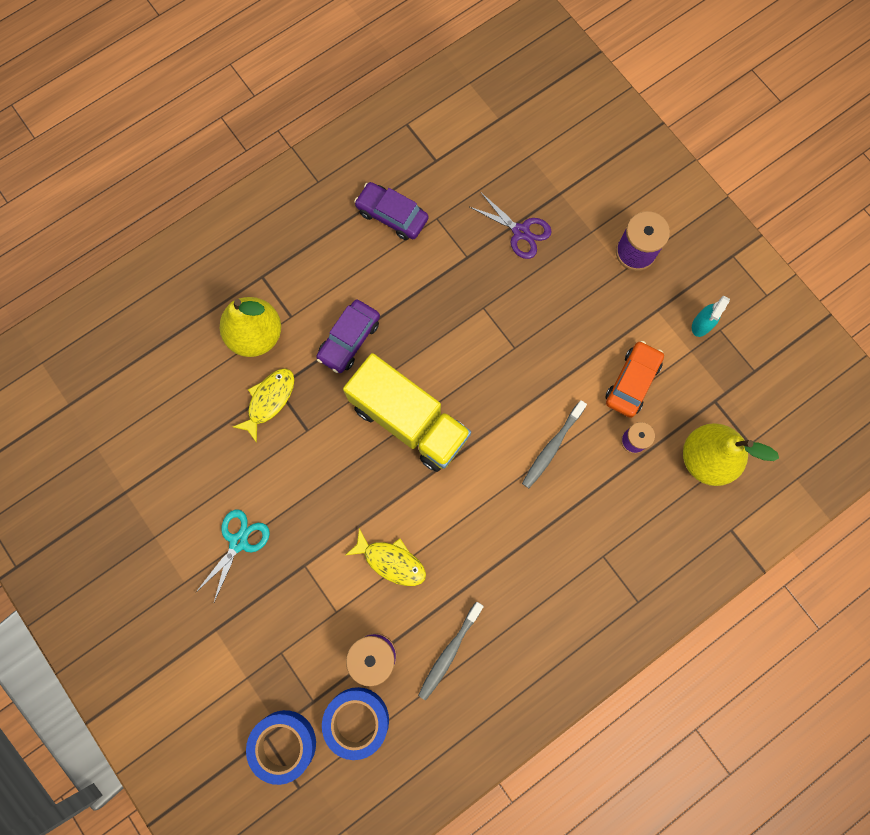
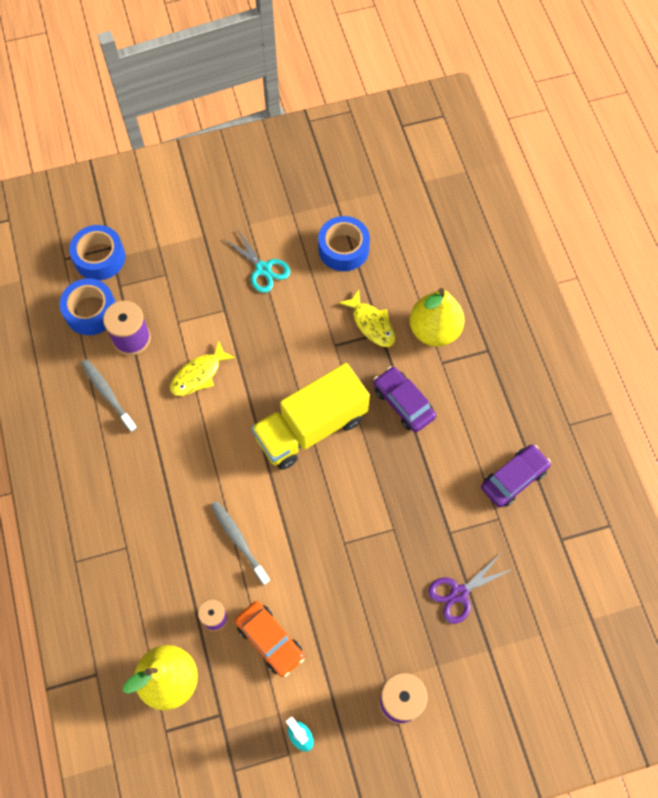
camera: 110 degrees right, 10 degrees down
(185, 462) = (343, 249): none -> blue tape

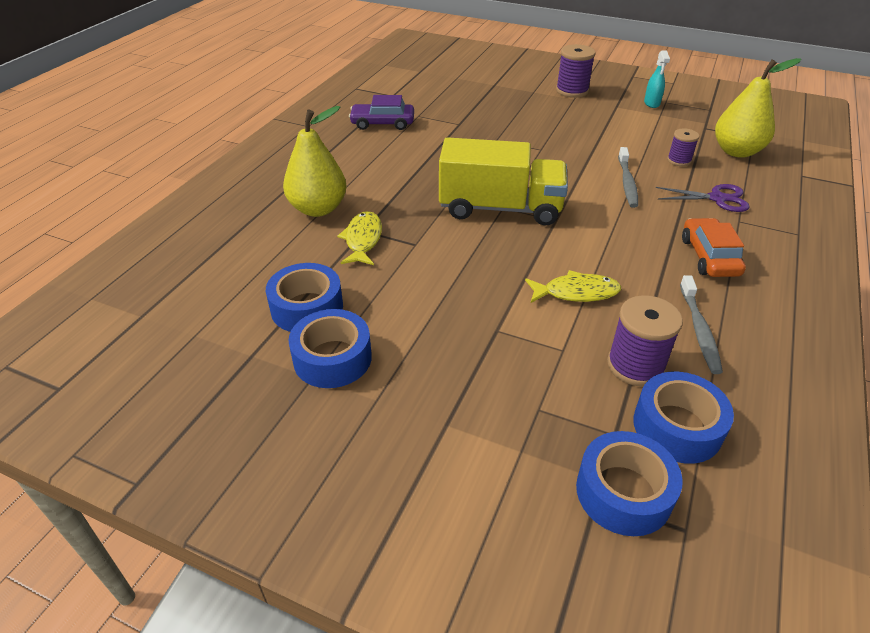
camera: 140 degrees left, 25 degrees down
(263, 269) = (412, 341): turquoise scissors -> none
(270, 640) = (641, 137): orange car -> orange car (709, 257)
(294, 229) = (332, 358): none -> blue tape
(403, 403) = (405, 185): purple car -> none
(459, 593) = (486, 104): purple scissors -> purple scissors (717, 198)

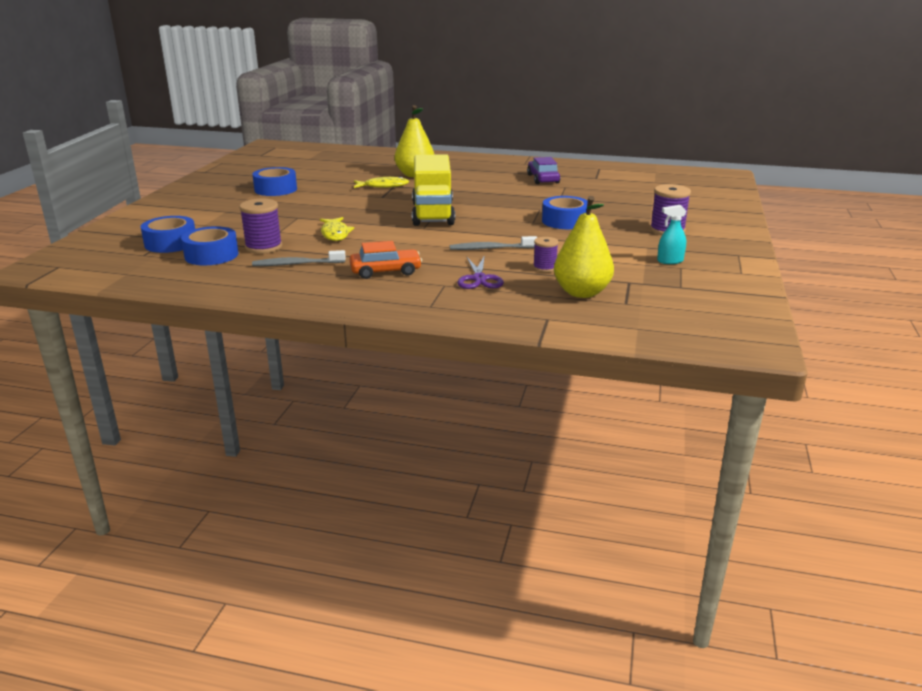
camera: 80 degrees right, 15 degrees down
(307, 308) = (316, 182): blue tape -> blue tape (565, 221)

